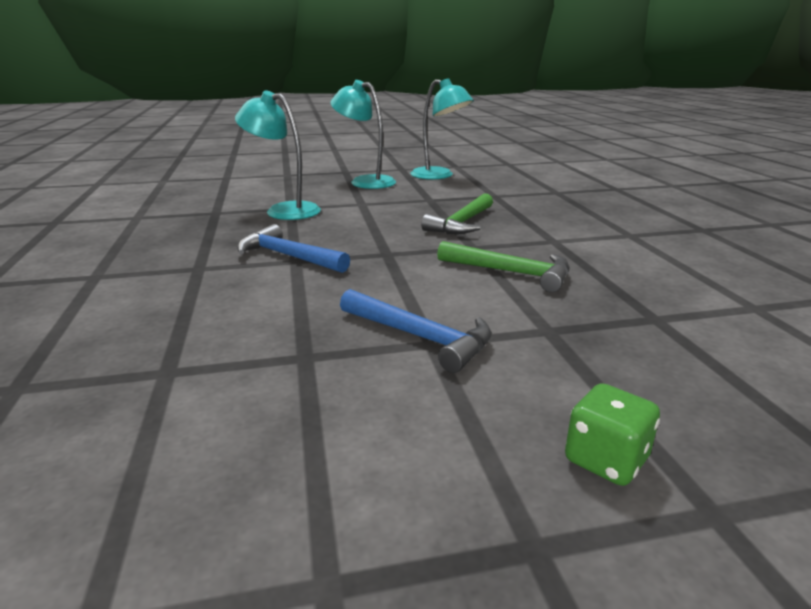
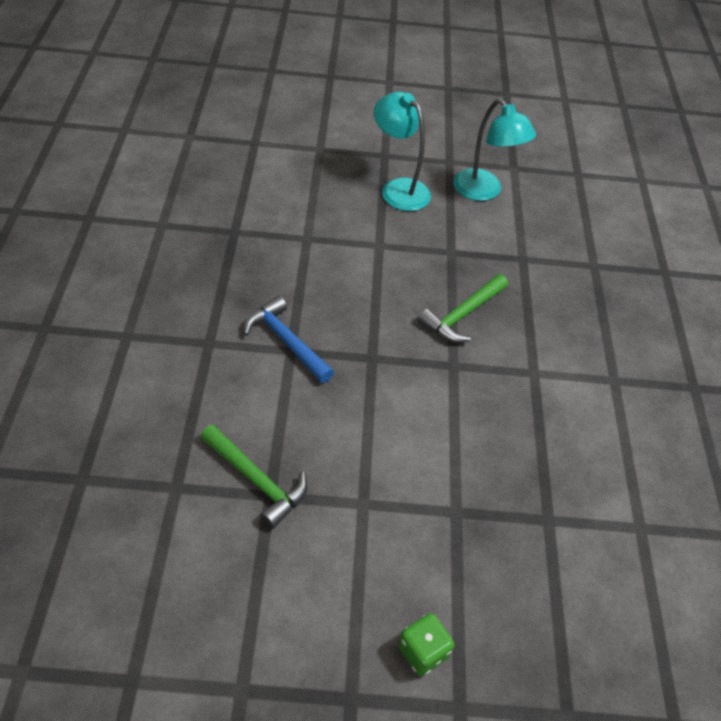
camera: 10 degrees right, 25 degrees up
(284, 210) = (300, 243): turquoise lamp -> none
(420, 337) = (357, 495): blue hammer -> none
(511, 273) = (467, 420): green hammer -> green hammer (257, 480)

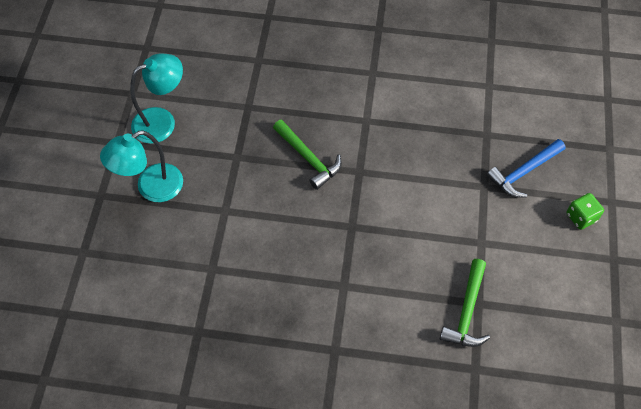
camera: 80 degrees left, 10 degrees up
(257, 480) = (467, 312): green hammer -> green hammer turned 150 degrees clockwise
(286, 341) = (333, 289): blue hammer -> blue hammer (523, 172)

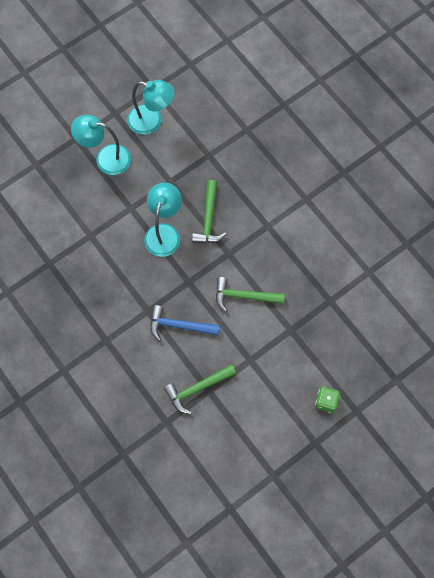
camera: 45 degrees right, 10 degrees up
(281, 204) = (164, 233): none -> turquoise lamp
(413, 195) = (243, 296): none -> green hammer
(523, 172) = (324, 344): blue hammer -> blue hammer (179, 325)

